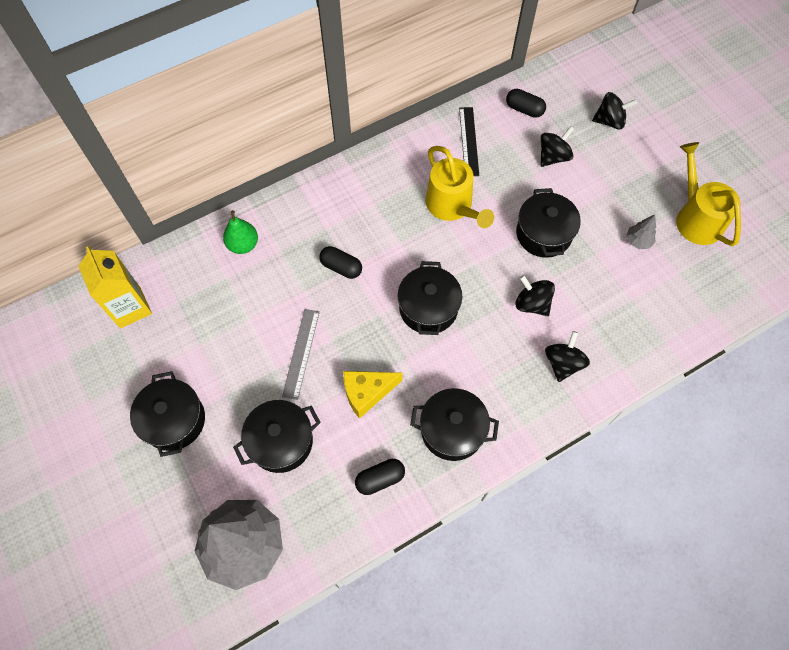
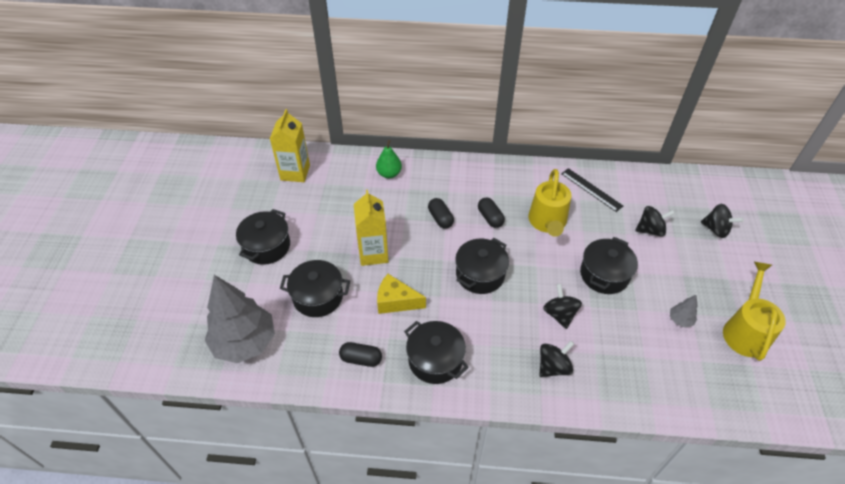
camera: 35 degrees right, 15 degrees down
(301, 353) = (373, 253): grey ruler -> yellow carton
(468, 141) = (591, 189): black ruler -> black ruler turned 75 degrees counterclockwise
(524, 109) = (650, 190): black capsule -> black capsule (490, 218)

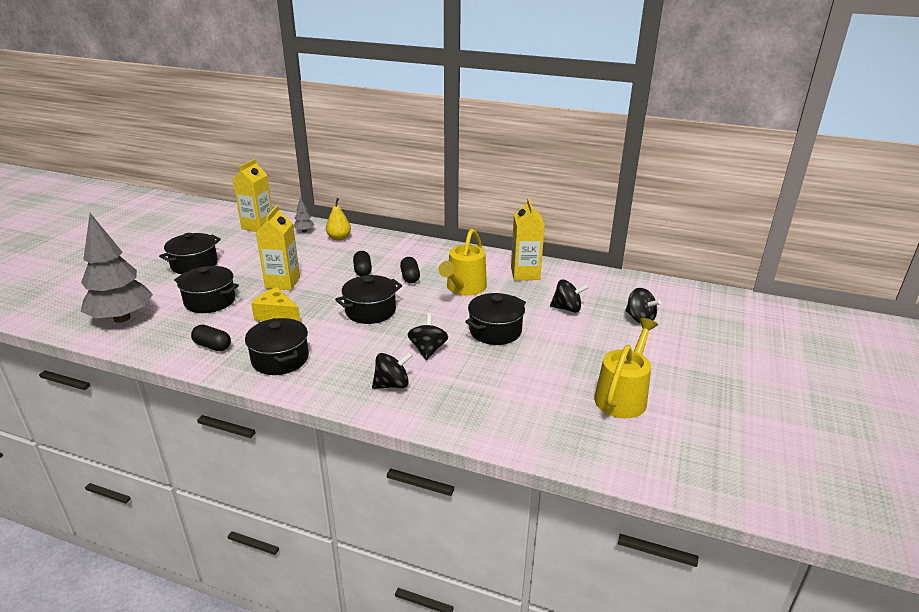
camera: 15 degrees right, 20 degrees down
(389, 174) = (339, 238): green pear -> yellow pear
(591, 189) = (525, 274): black ruler -> yellow carton
(680, 320) = (553, 375): grey tree -> grey tree (304, 231)

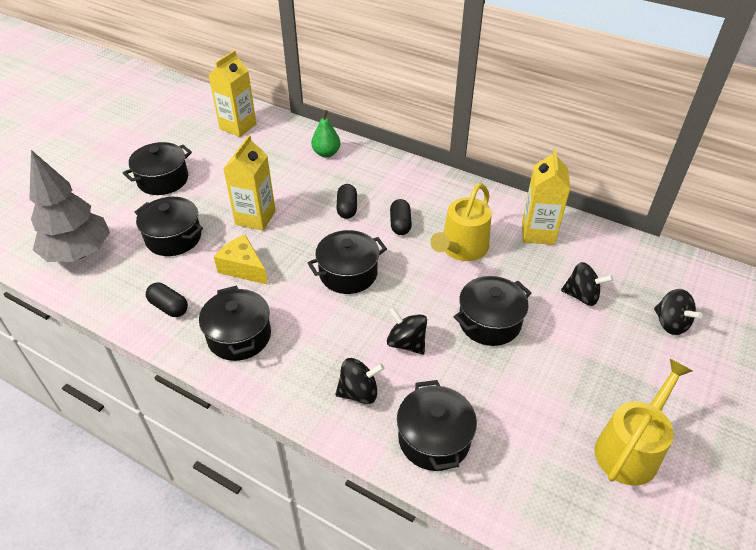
camera: 10 degrees right, 15 degrees up
(304, 231) = (288, 138): grey tree -> none
(339, 238) = (326, 153): yellow pear -> green pear
(428, 350) = (406, 343): black spinning top -> black spinning top turned 60 degrees counterclockwise
(461, 407) = (434, 439): none -> black pot

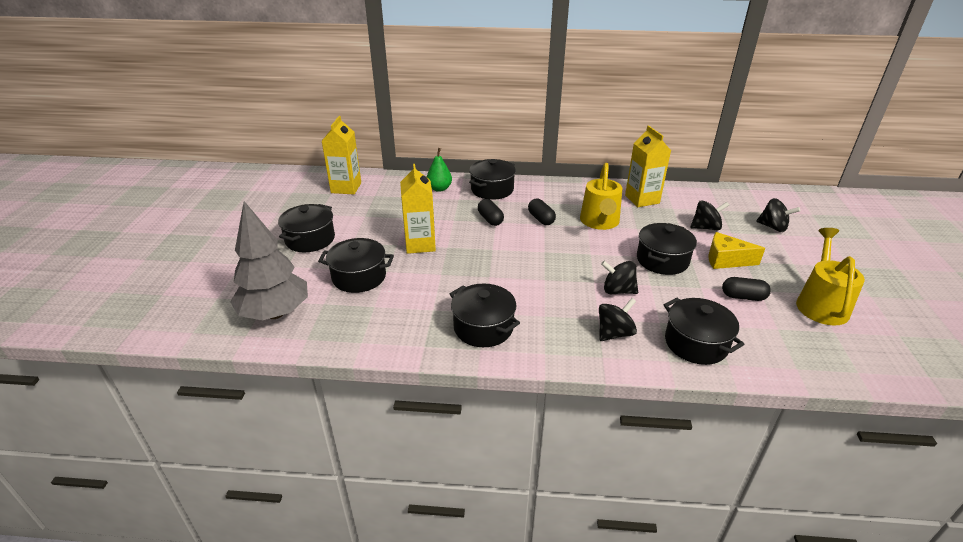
camera: 25 degrees left, 10 degrees down
(169, 307) = (401, 327): black capsule -> black capsule (743, 297)
(243, 268) = (442, 280): yellow cheese -> yellow cheese (726, 260)
(348, 273) = (531, 260): black pot -> black pot (492, 189)

